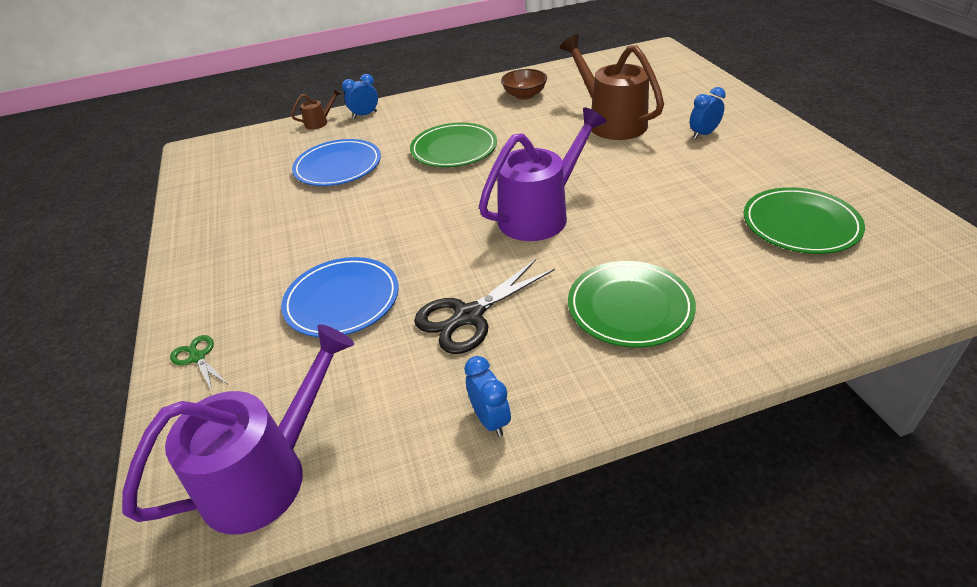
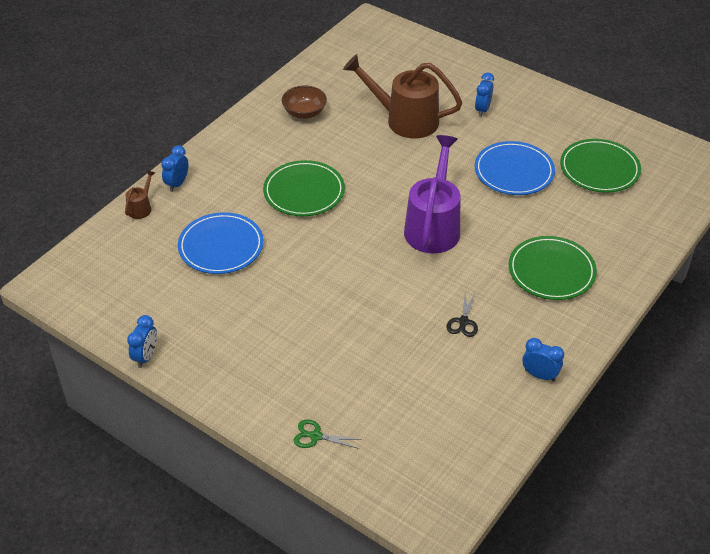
camera: 40 degrees left, 5 degrees up
(178, 224) = (146, 356): none -> blue clock
(268, 473) = (451, 467): purple watering can -> none
(342, 300) = (367, 351): blue plate -> blue plate (514, 171)
(468, 316) = (463, 321): black scissors -> black scissors, size x0.53

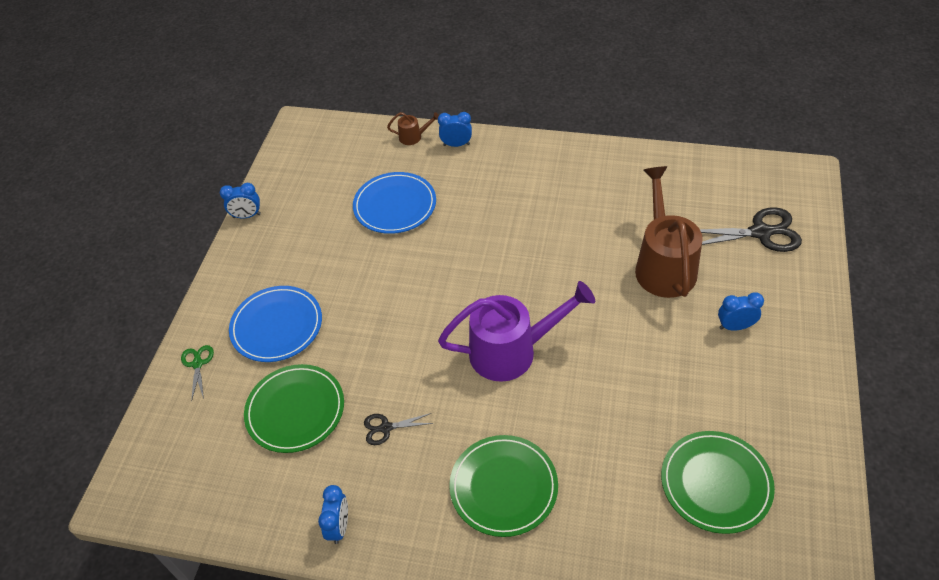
camera: 70 degrees right, 5 degrees up
(304, 113) = (614, 184): brown bowl -> none
(304, 191) = (500, 231): green plate -> green plate (295, 410)
(408, 64) = (760, 232): none -> black scissors
(514, 171) = (648, 394): blue plate -> blue plate (277, 326)

